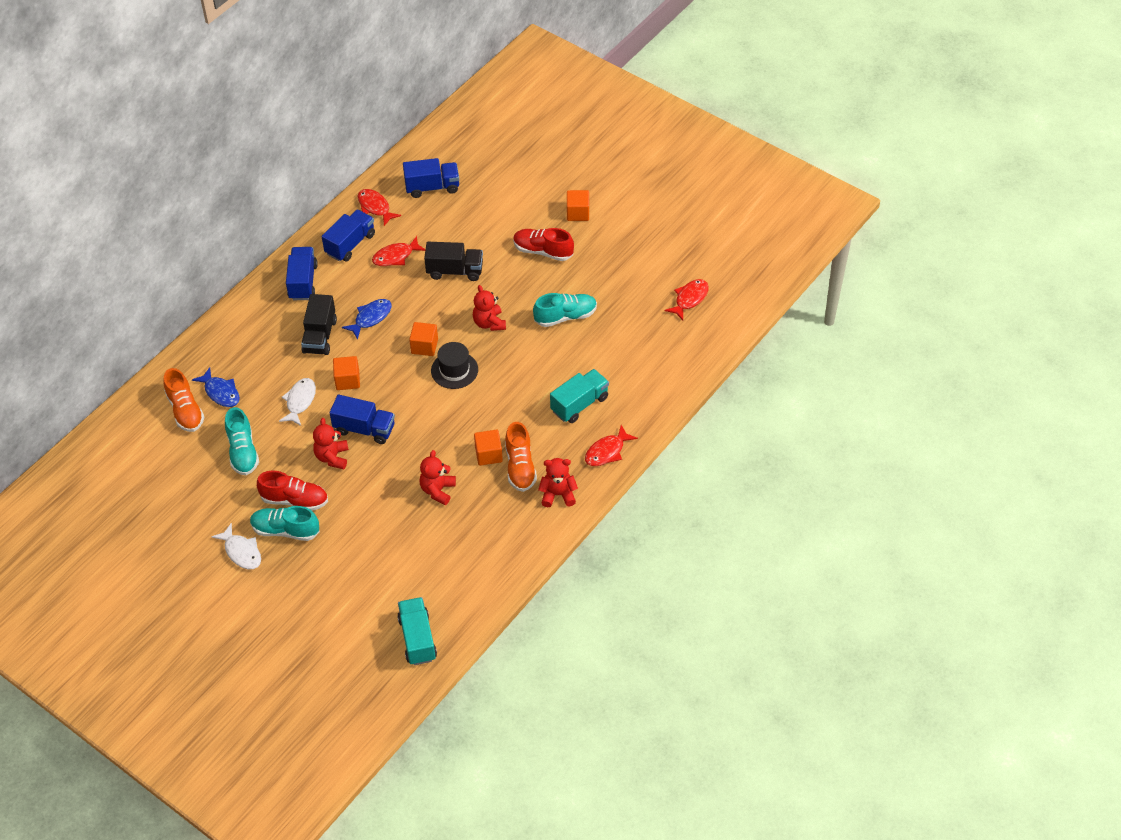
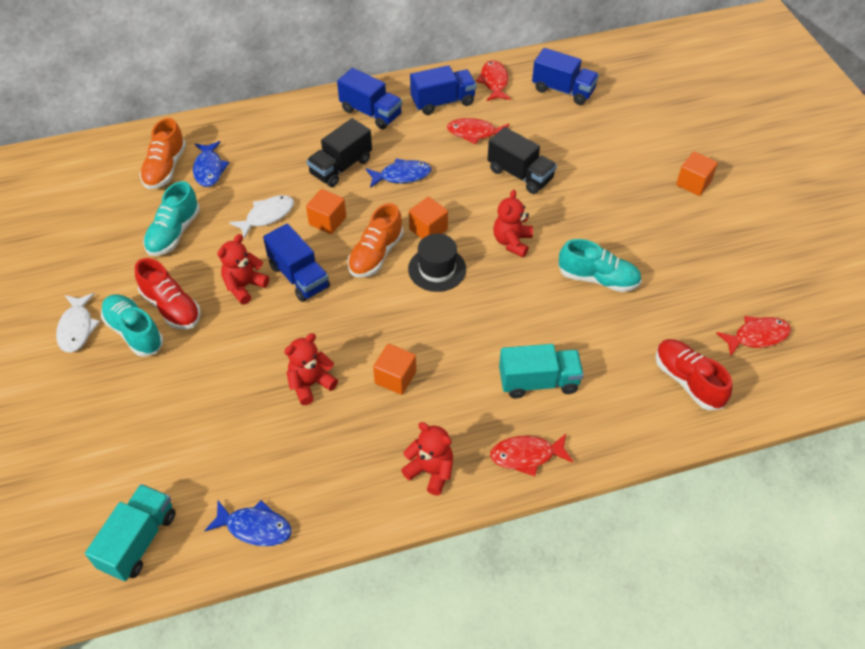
camera: 35 degrees right, 0 degrees up
(303, 282) = (371, 113): blue truck -> blue truck turned 90 degrees clockwise
(481, 588) = (255, 527): none -> blue fish
(520, 467) = (416, 412): orange shoe -> orange shoe (376, 254)
(543, 251) = (626, 201): red shoe -> red shoe (687, 381)

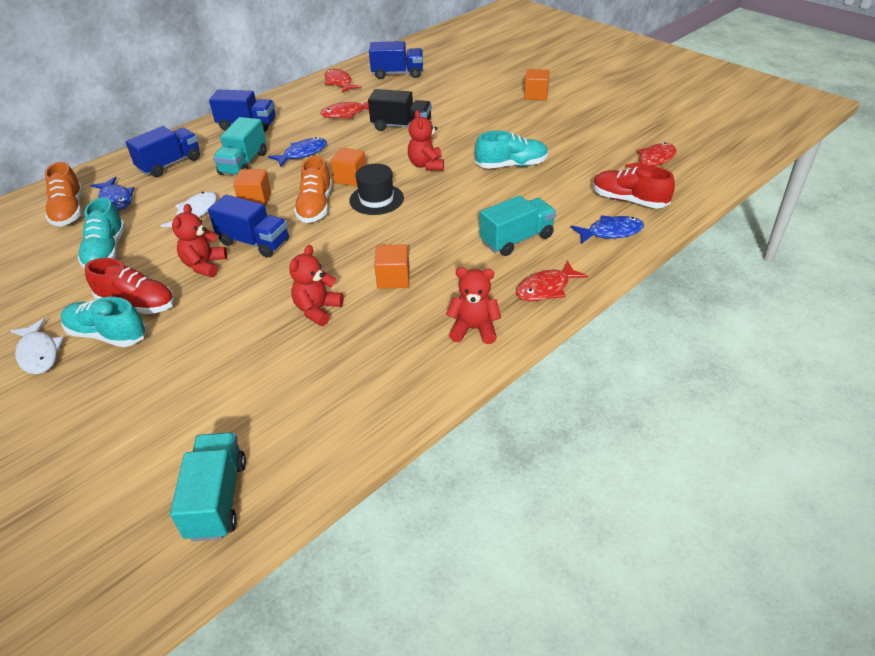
camera: 25 degrees left, 10 degrees down
(255, 527) = (337, 436): blue fish -> blue fish (611, 232)
(341, 167) = (243, 163): black truck -> turquoise truck
(443, 102) = (305, 104): blue truck -> blue truck (170, 164)

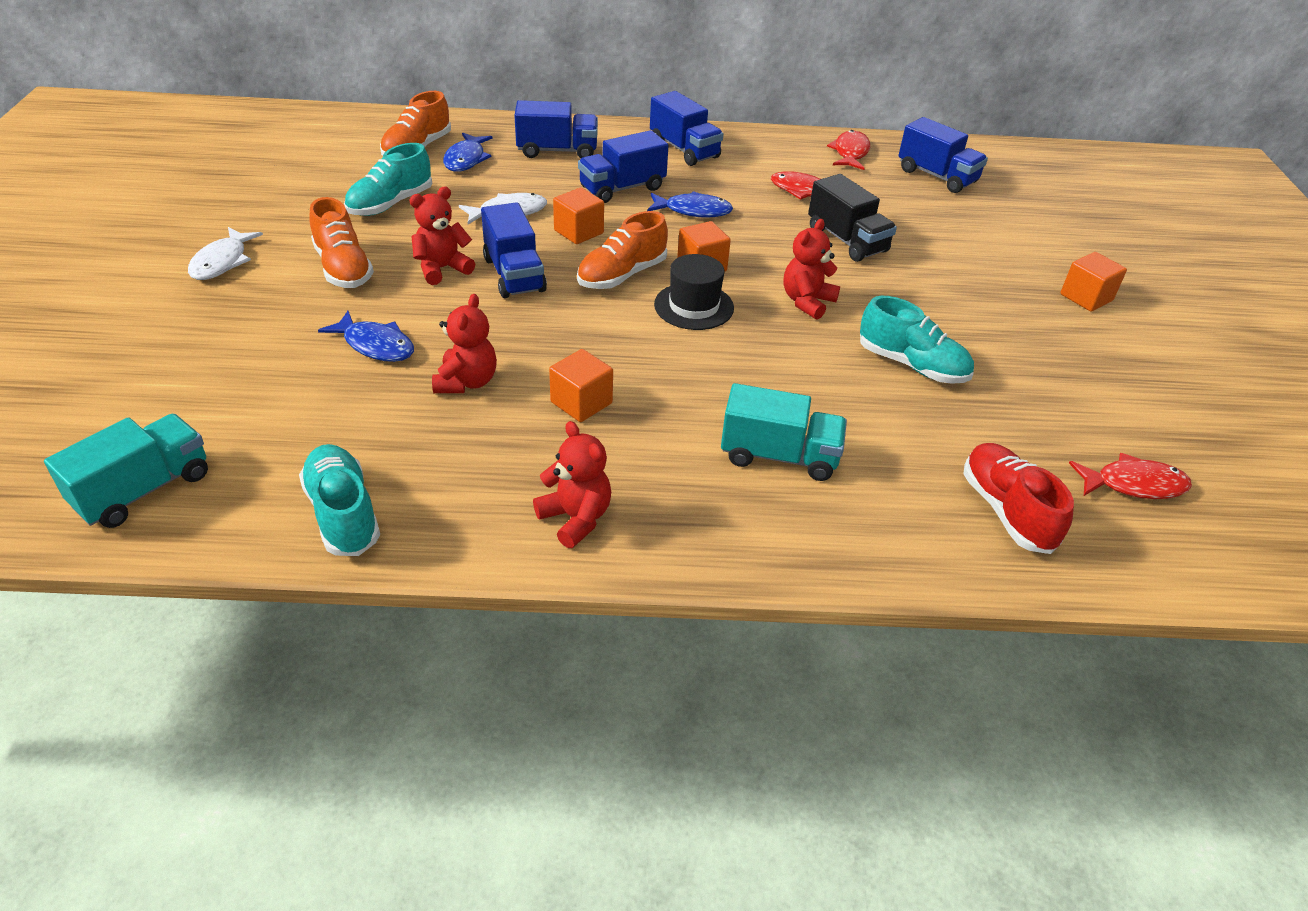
camera: 40 degrees right, 0 degrees up
(107, 335) = (285, 281): turquoise shoe -> turquoise shoe (343, 514)
(137, 303) = (343, 268): red shoe -> orange shoe
(243, 163) = (622, 188): turquoise truck -> blue truck
(317, 310) = (466, 382): red teddy bear -> red teddy bear turned 120 degrees clockwise
(546, 288) = (723, 537): red fish -> none
(611, 232) = (914, 532): blue fish -> blue fish (375, 345)

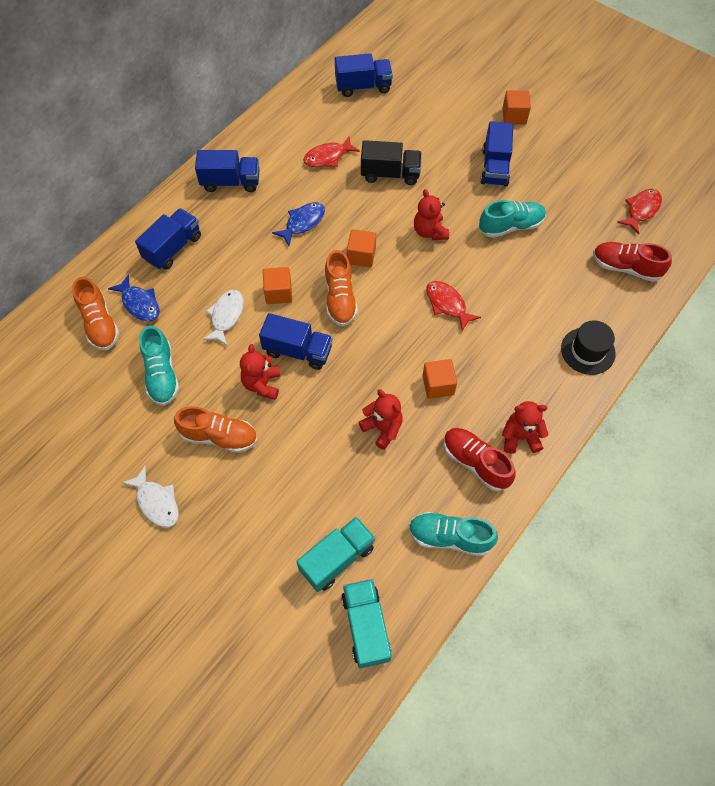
camera: 50 degrees left, 20 degrees up
(375, 345) = (315, 456): blue fish -> none
(489, 489) = (475, 462): none -> red shoe
(622, 188) = (248, 242): blue truck -> blue truck (494, 167)
(694, 306) = (395, 284): black hat -> black hat (588, 351)
(779, 456) = (535, 327): turquoise truck -> turquoise truck (337, 558)
(850, 153) = (305, 105): red fish -> red fish (447, 304)

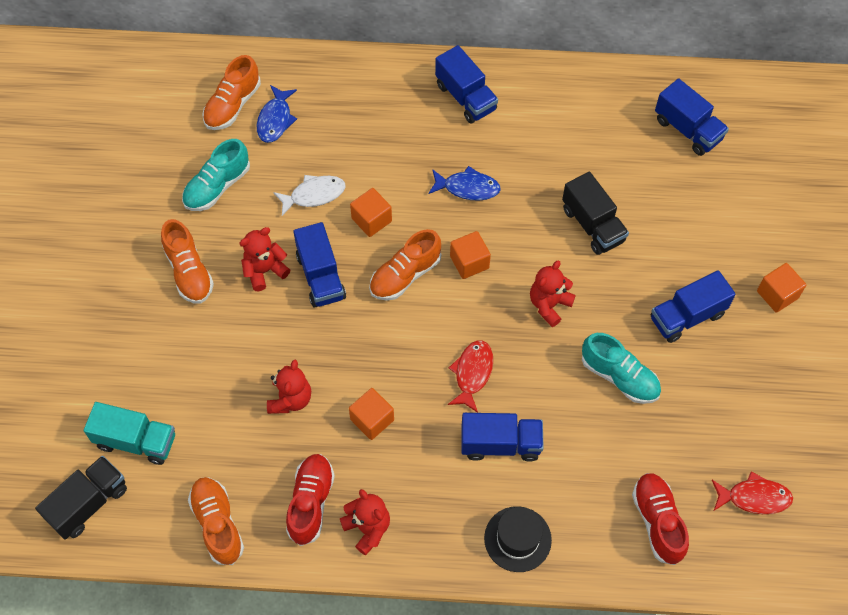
camera: 55 degrees right, 0 degrees up
(156, 502) = (96, 266): white fish -> none
(173, 248) = (353, 104): blue truck -> blue truck (500, 444)
(327, 157) = (566, 157): red fish -> none
(366, 626) = (88, 503): turquoise truck -> black truck
(449, 537) = (218, 524): turquoise shoe -> orange shoe

